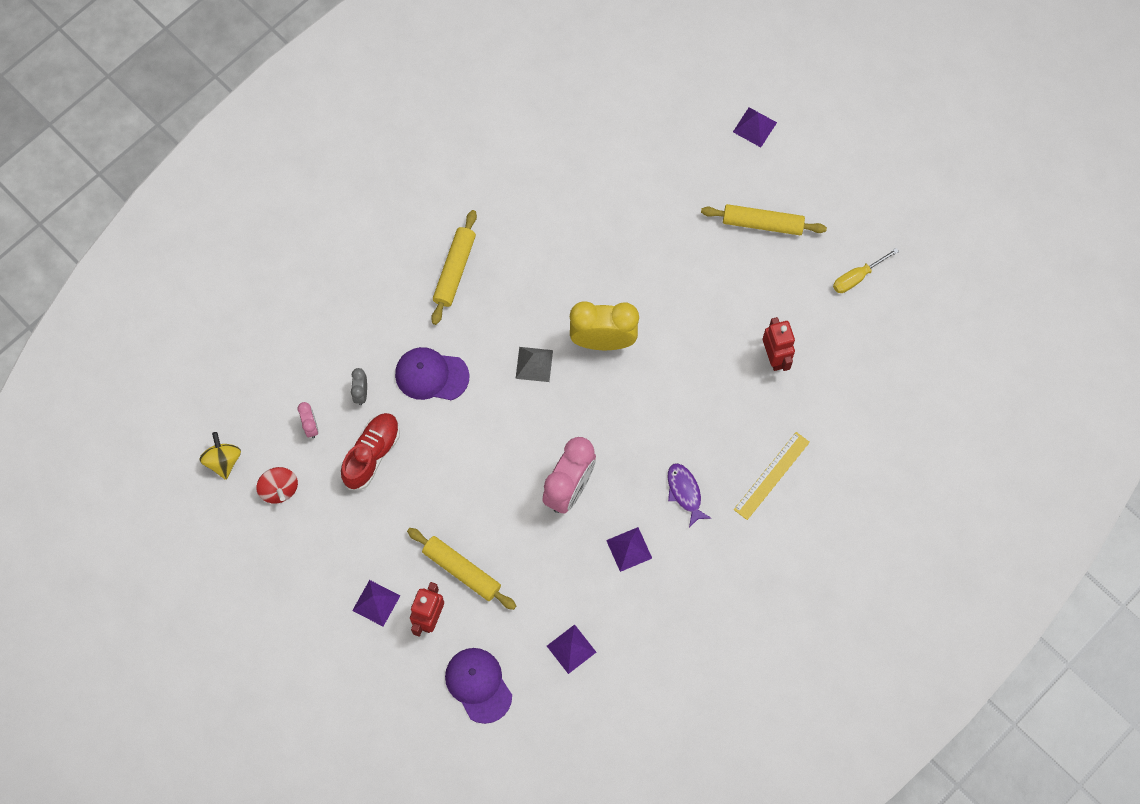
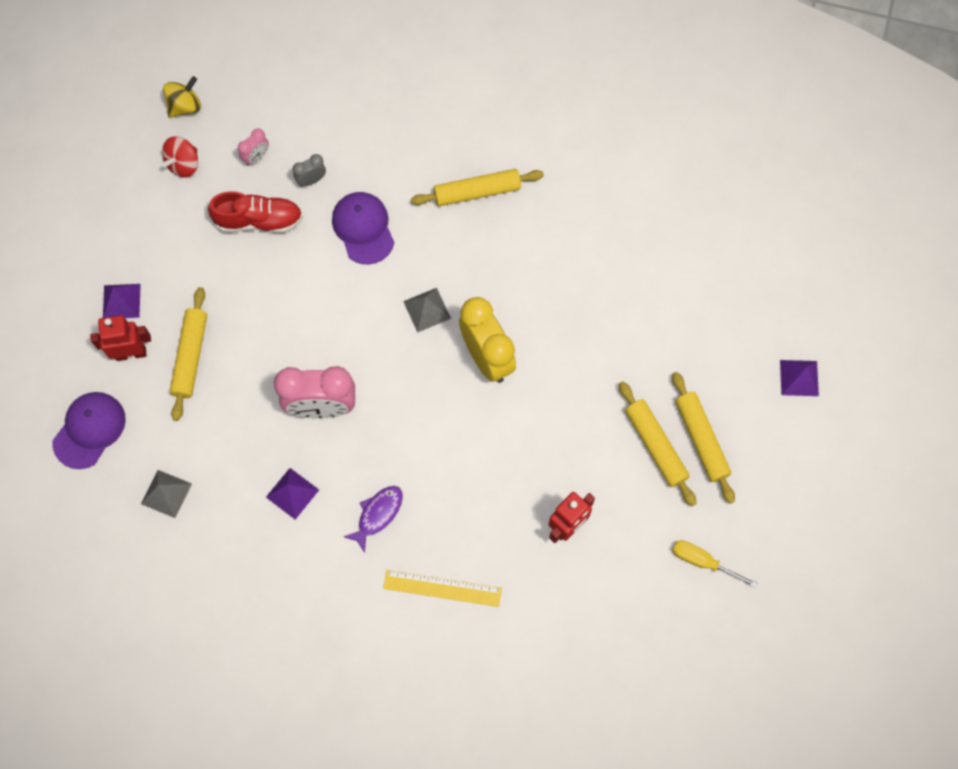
camera: 60 degrees right, 0 degrees up
(571, 649) = (166, 493): purple pyramid -> grey pyramid
(748, 258) = (655, 446): none -> yellow rolling pin

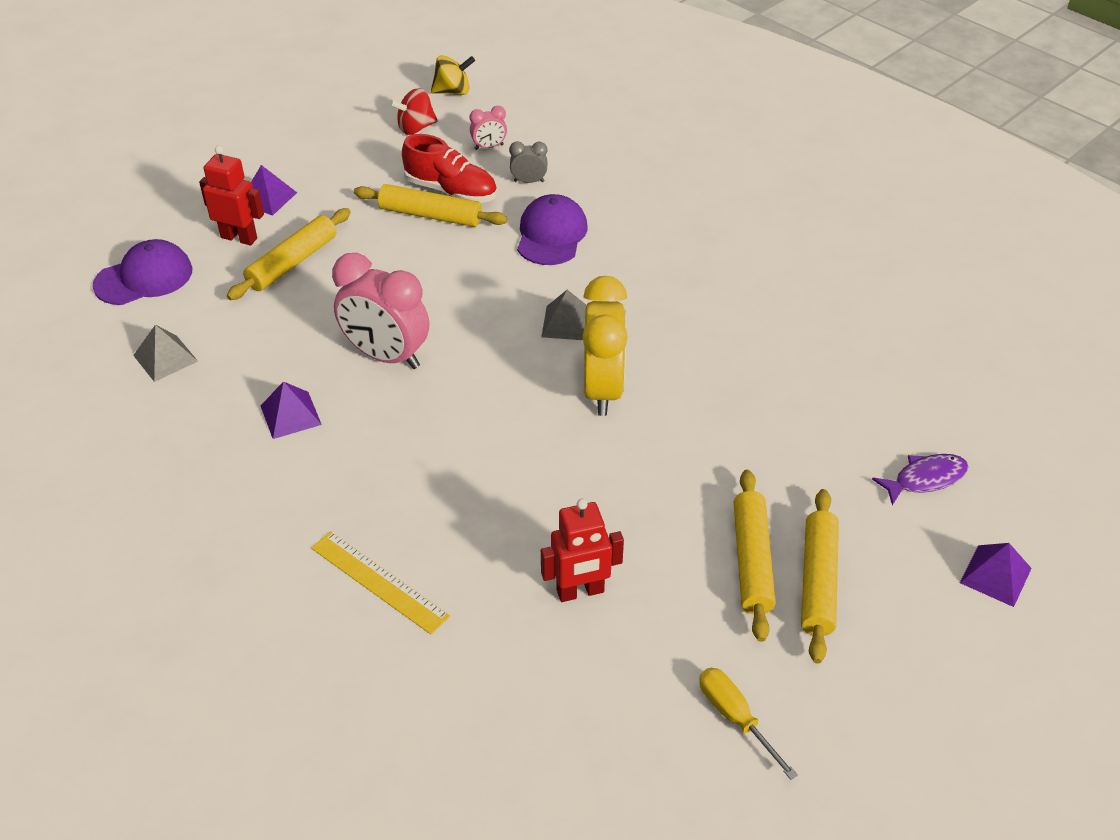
camera: 30 degrees right, 25 degrees down
(378, 515) = (365, 476): purple fish -> purple fish (925, 479)
(477, 192) = (696, 252): yellow rolling pin -> yellow rolling pin (430, 215)

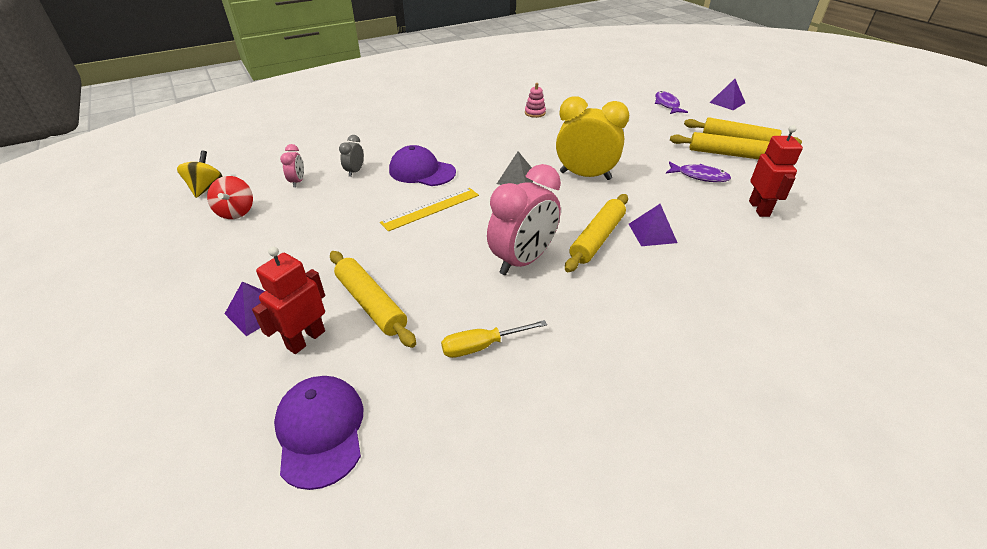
camera: 75 degrees left, 5 degrees down
(165, 358) = (472, 416): grey pyramid -> none
(291, 415) = (580, 323): purple pyramid -> purple pyramid (652, 233)
(379, 581) = (767, 291): yellow ruler -> yellow ruler (431, 208)
(430, 215) = (361, 218): yellow rolling pin -> yellow rolling pin (597, 238)
(451, 191) = (337, 205): red shoe -> none
(654, 521) = (699, 176): none -> purple fish
(735, 717) = (836, 176): yellow screwdriver -> yellow screwdriver (482, 346)
(787, 310) = (535, 113): none -> pink stacking toy

